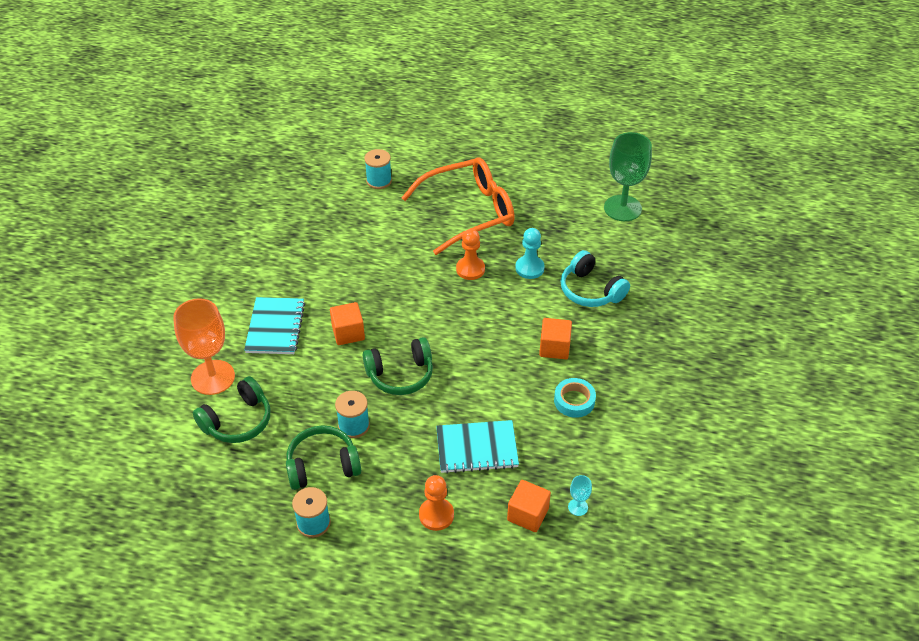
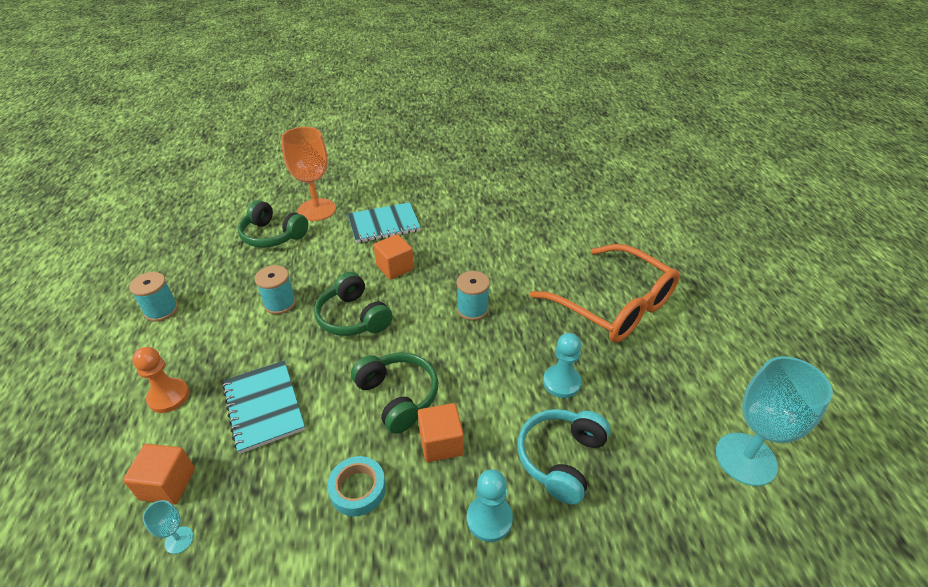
camera: 70 degrees right, 5 degrees down
(322, 466) = (228, 297): green headphones -> green headphones (397, 396)
(379, 181) = (607, 231): turquoise spool -> turquoise spool (472, 309)
(470, 269) = (527, 330): orange pawn -> none
(619, 338) = (489, 519): none -> turquoise pawn
(622, 208) = (745, 459): green goblet -> turquoise goblet

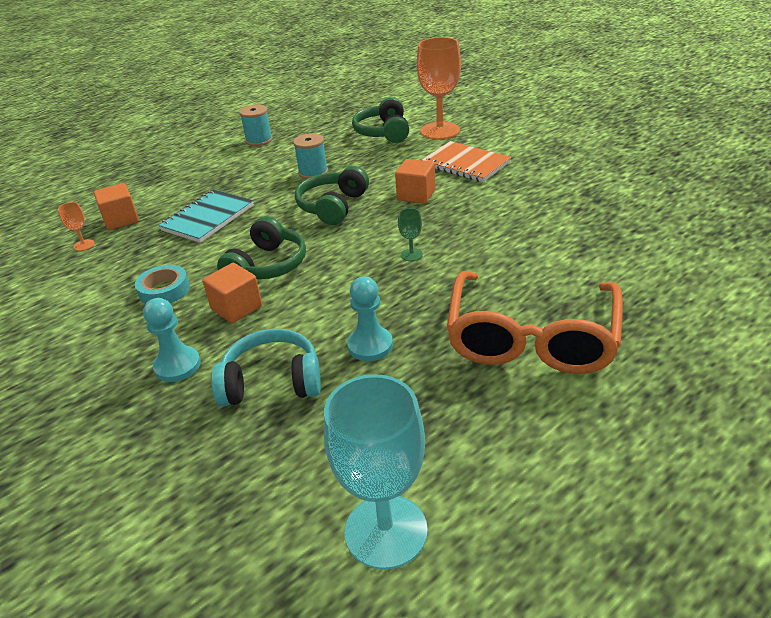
camera: 60 degrees right, 5 degrees down
(169, 396) = (188, 183): orange pawn -> none
(179, 540) = (84, 245): turquoise goblet -> orange goblet
(384, 224) = (465, 164): turquoise notebook -> orange notebook
(472, 309) = (411, 255): turquoise spool -> green goblet

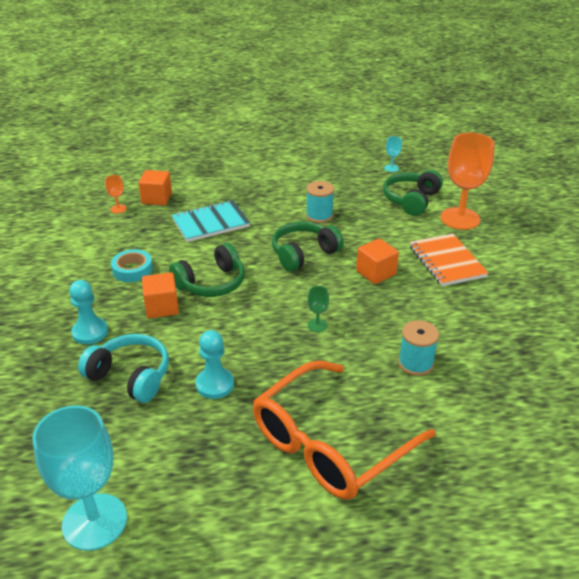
camera: 30 degrees right, 0 degrees up
(259, 140) = (308, 167): turquoise spool -> turquoise spool (415, 363)
(338, 116) = (391, 168): none -> turquoise goblet

